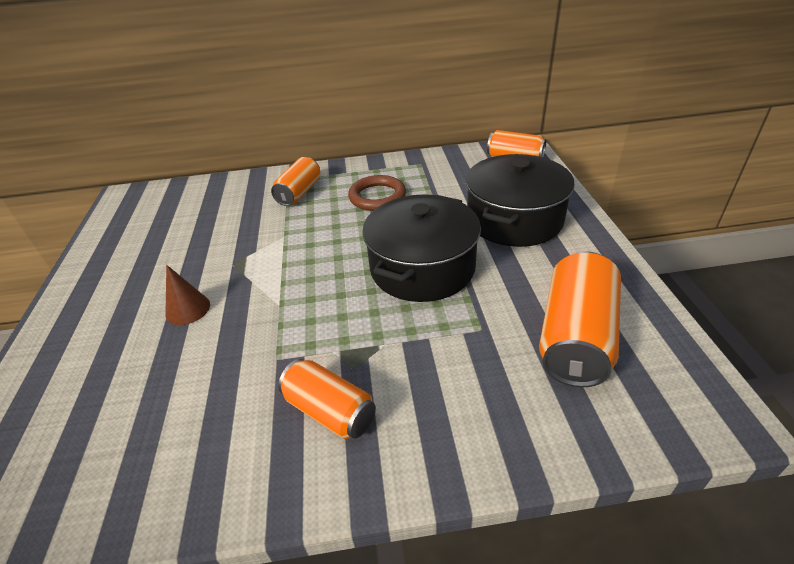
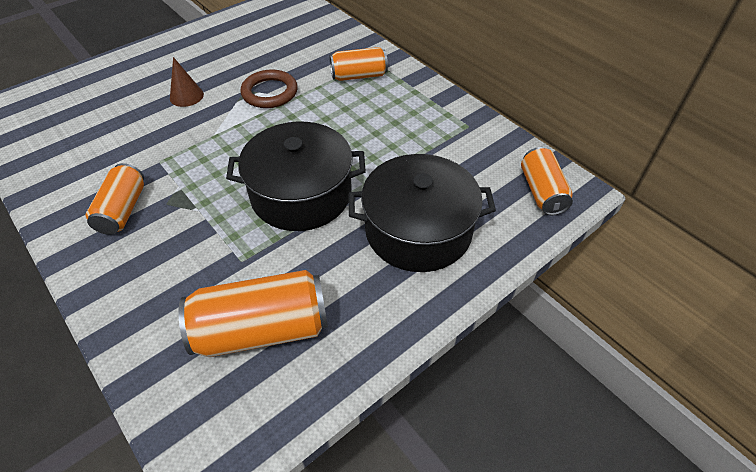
camera: 55 degrees right, 10 degrees up
(377, 197) = (387, 123): brown ring -> brown ring (269, 92)

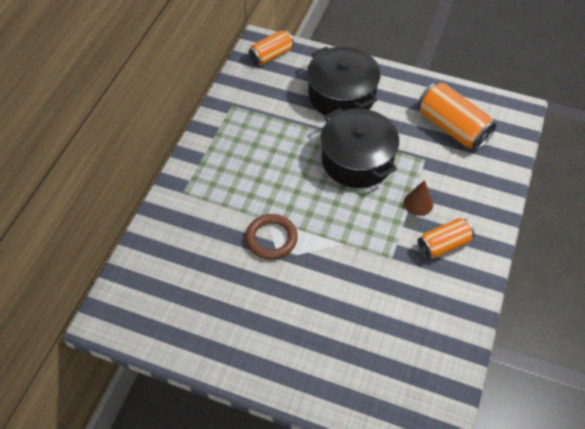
camera: 120 degrees left, 5 degrees up
(186, 96) = (315, 295): brown cone -> brown cone (418, 203)
(359, 76) = (211, 192): orange can -> none

